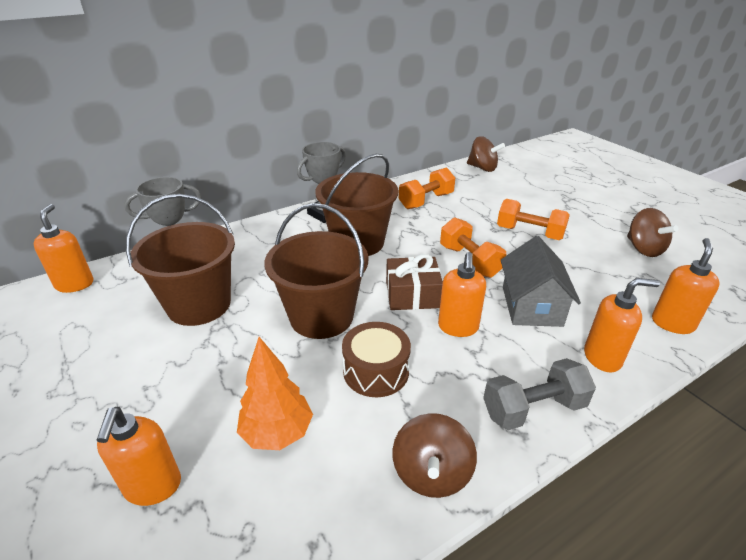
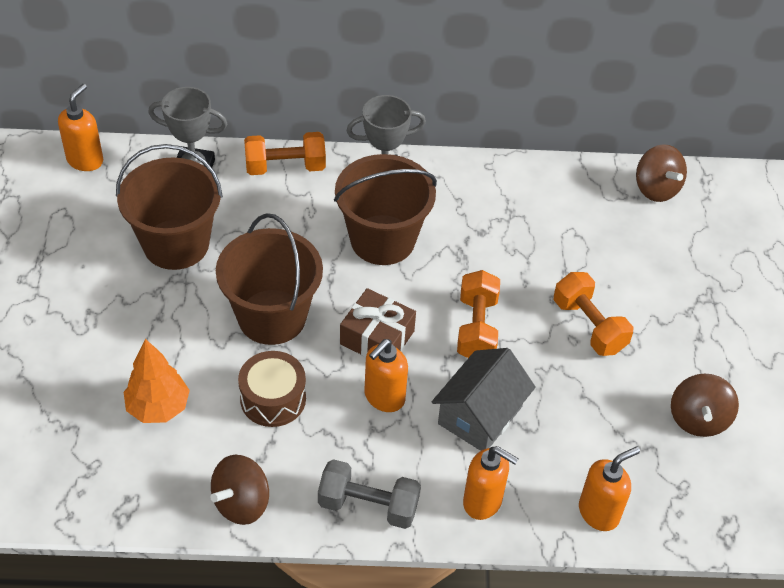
camera: 30 degrees right, 15 degrees up
(153, 487) = (54, 399): orange soap dispenser -> none
(426, 201) = (519, 213): orange dumbbell -> orange dumbbell (285, 167)

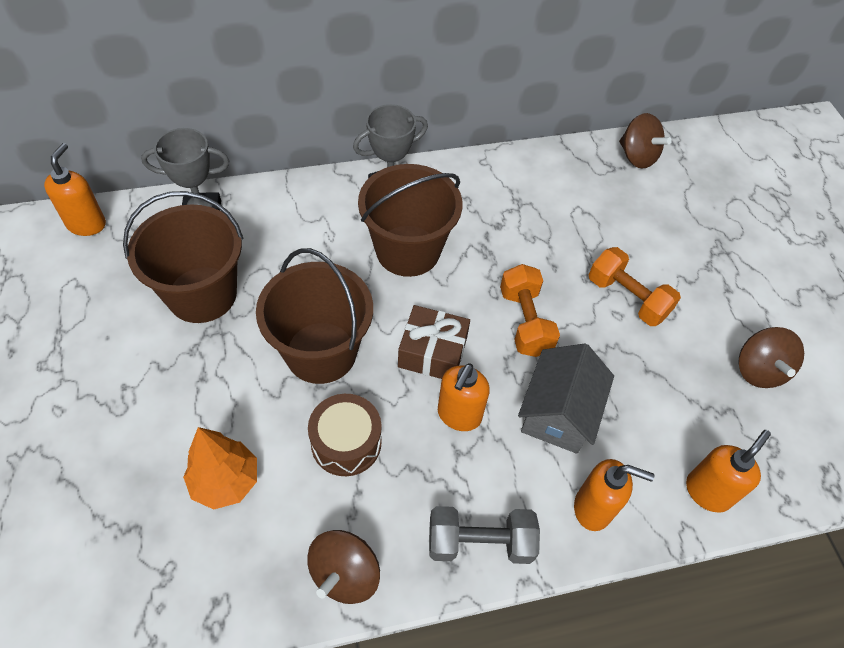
camera: 15 degrees left, 5 degrees up
(285, 167) = (293, 196): orange dumbbell -> none

